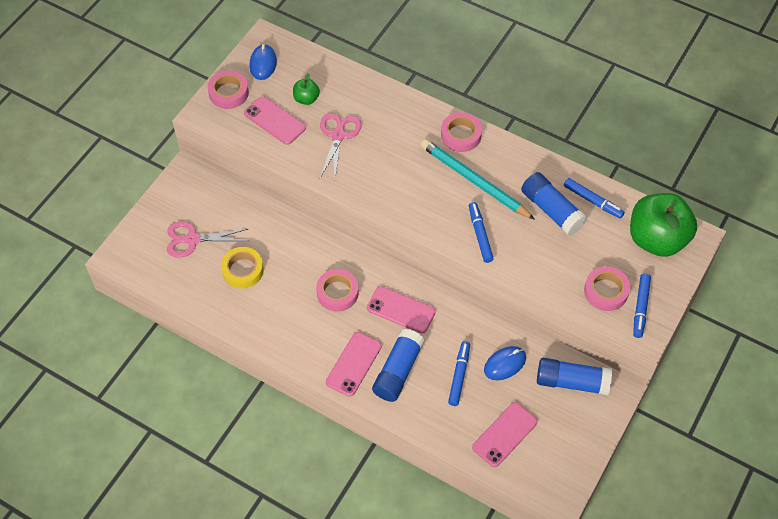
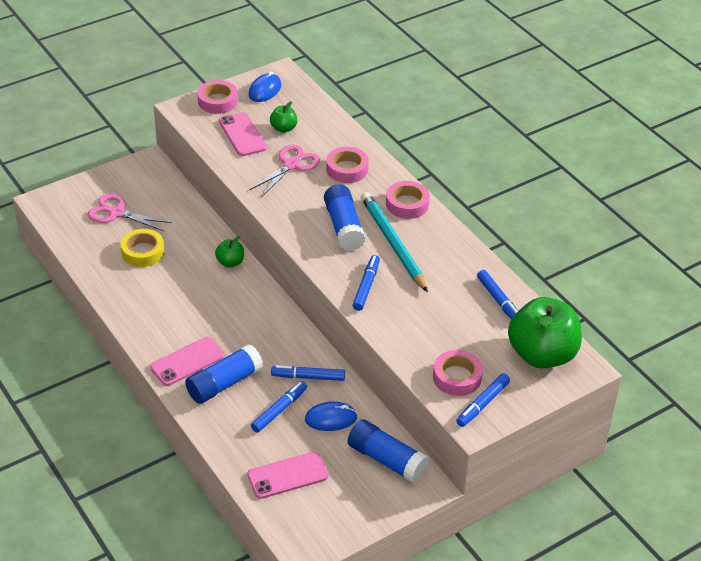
camera: 25 degrees right, 15 degrees down
(325, 247) = (230, 262): none -> green apple
(337, 293) = (214, 301): pink tape -> pink tape (347, 169)
(401, 310) = (263, 337): pink phone -> none
(462, 332) = (308, 377): none -> blue marker
(551, 210) = (451, 293): blue glue stick -> blue glue stick (344, 227)

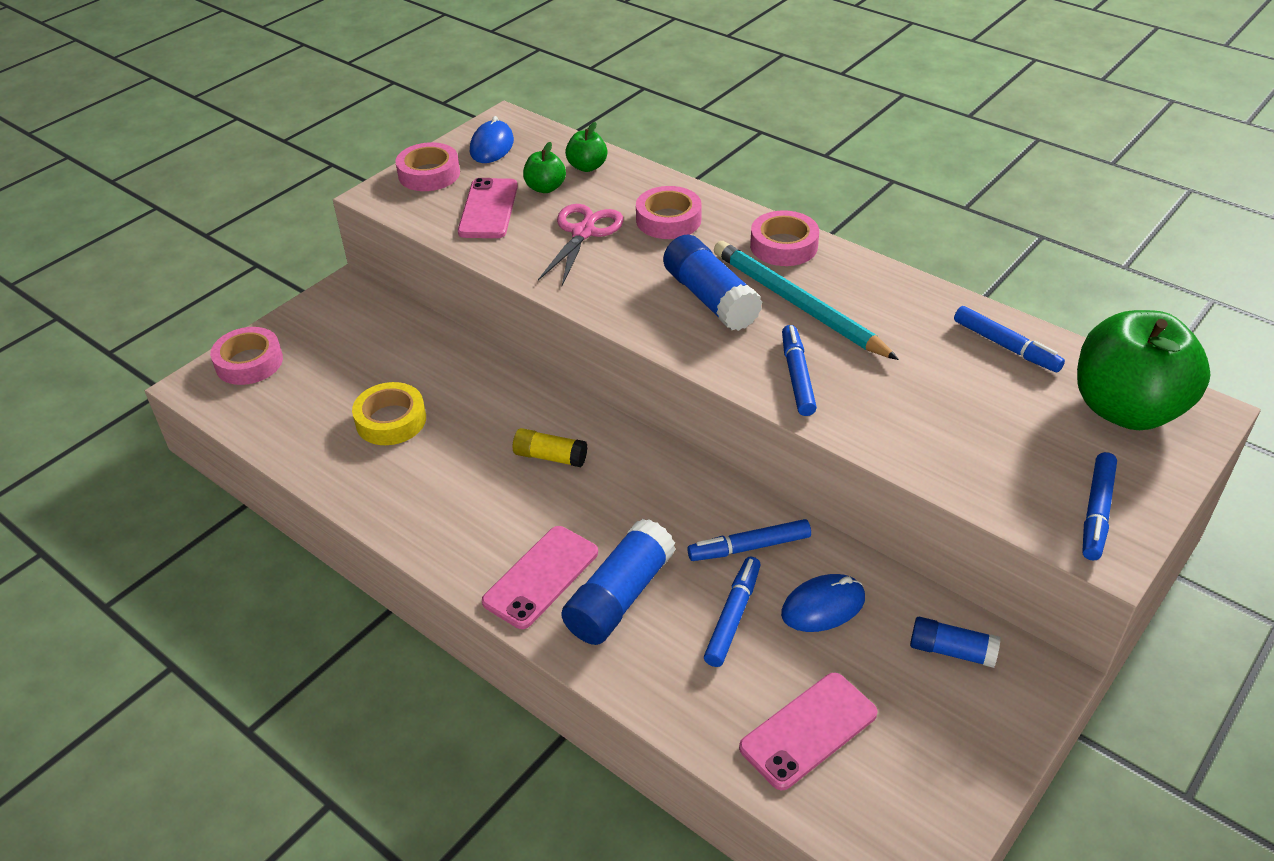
camera: 15 degrees left, 0 degrees up
(117, 213) = (325, 372): pink scissors -> none
(223, 297) = (550, 457): none -> yellow glue stick
(230, 262) = (536, 401): green apple -> green apple (587, 167)
(242, 135) = (488, 209): pink phone -> pink phone turned 45 degrees clockwise
(386, 460) = (951, 651): blue glue stick -> blue glue stick, size x0.60
(457, 377) = (1027, 480): pink tape -> pink tape (249, 362)

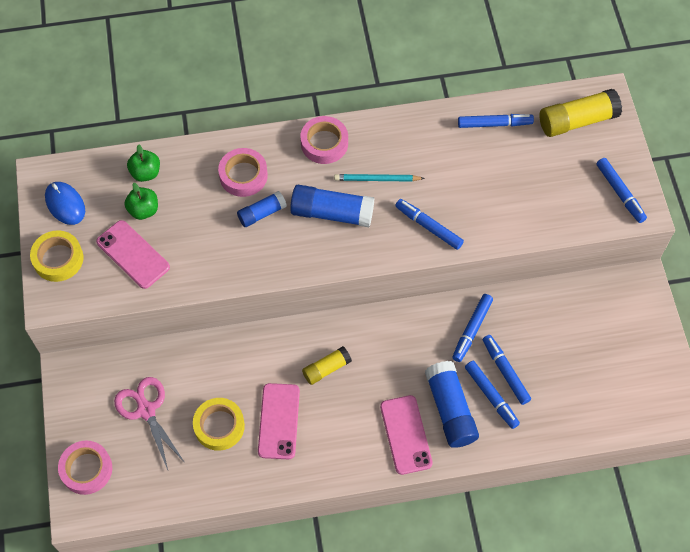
camera: 50 degrees left, 20 degrees up
(429, 174) = (58, 259): pink tape -> yellow tape
(583, 232) = (210, 225): pink scissors -> pink scissors (146, 410)
(682, 625) = (491, 396): none -> blue marker
(797, 304) = (377, 179): turquoise pencil -> turquoise pencil, size x0.55
(808, 731) = (590, 394): pink phone -> pink phone (279, 421)
(823, 606) = (533, 330): blue mouse -> none
(951, 651) = (600, 303): blue glue stick -> blue glue stick (262, 213)
(1126, 409) = (577, 121): green apple -> yellow glue stick

